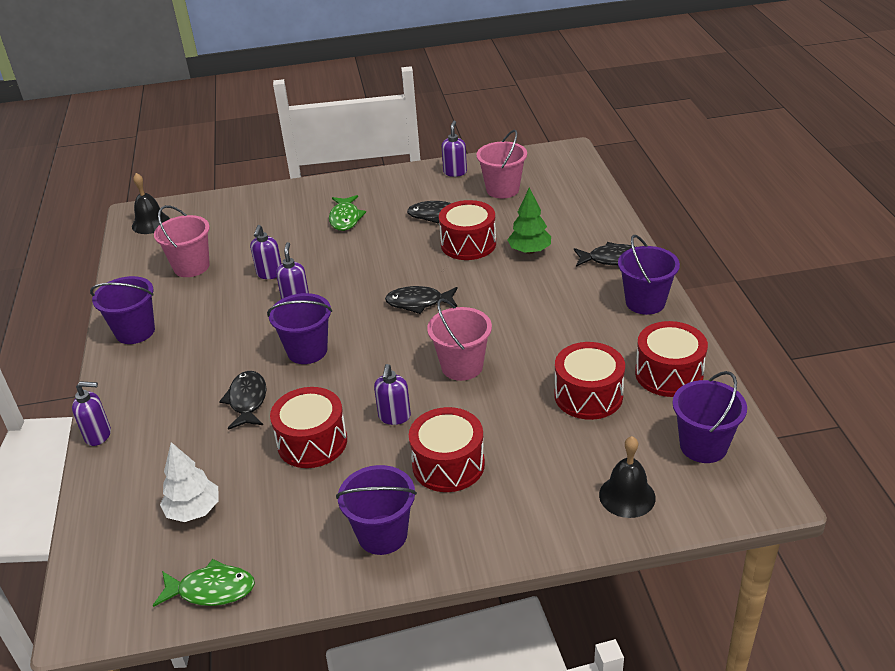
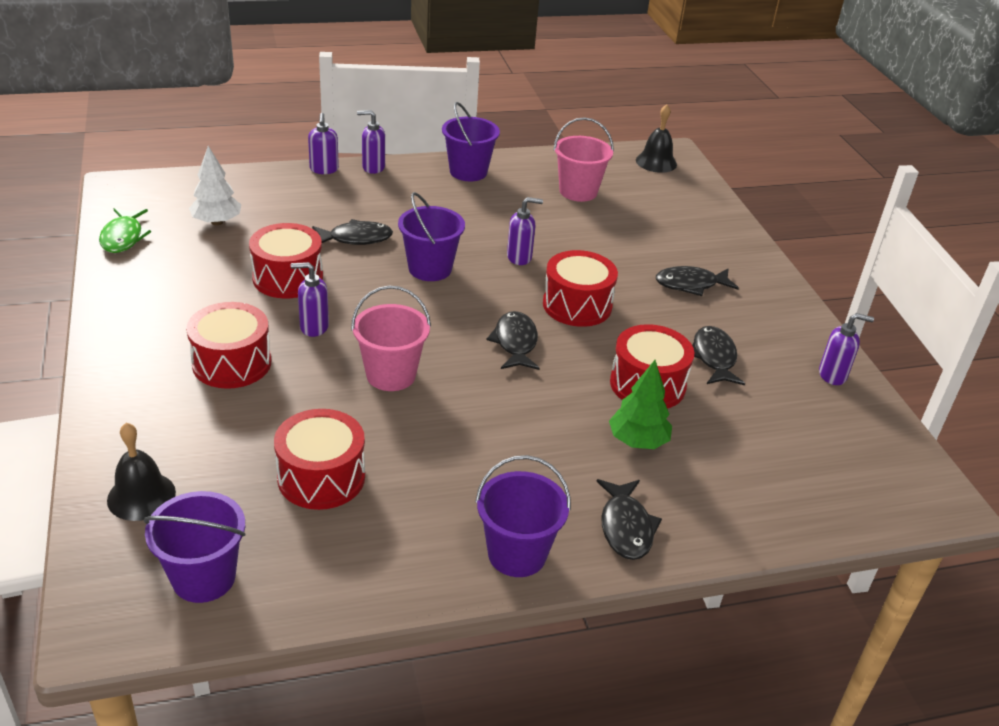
camera: 80 degrees right, 0 degrees up
(269, 274) = (568, 238): purple soap dispenser -> purple soap dispenser (373, 167)
(345, 218) = (690, 284): green fish -> black fish
(382, 535) = (150, 322): purple bucket -> none
(502, 189) = (797, 421): pink bucket -> none
(669, 374) = (351, 561): red drum -> red drum (577, 305)

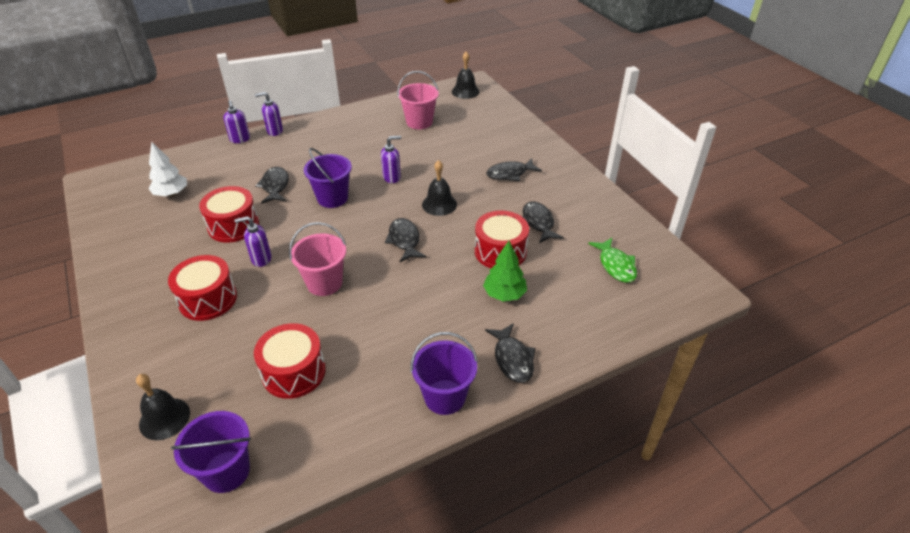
camera: 10 degrees left, 5 degrees up
(123, 237) = (104, 219): green fish -> green fish (615, 265)
(356, 238) = (275, 186): black fish -> black fish turned 75 degrees counterclockwise
(468, 172) = (341, 122): purple bucket -> none
(577, 305) = (439, 204): red drum -> black bell
(833, 375) = (617, 219): purple soap dispenser -> none

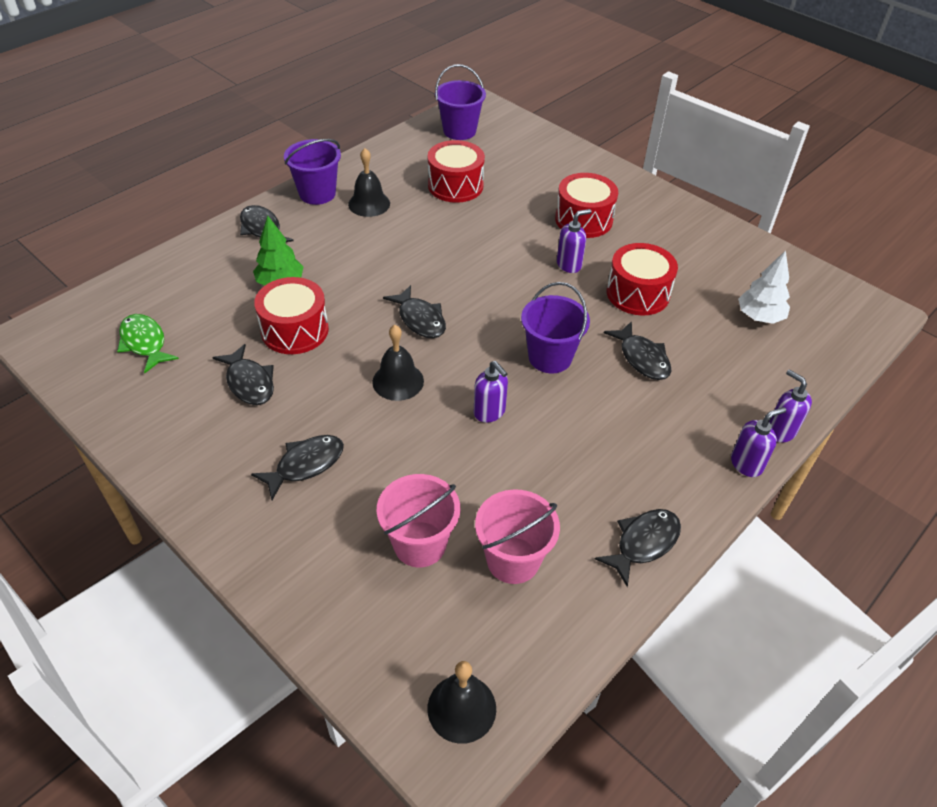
camera: 160 degrees right, 5 degrees up
(164, 418) = (531, 145): black bell -> black bell (369, 204)
(324, 283) = (481, 255): pink bucket -> pink bucket (420, 544)
(355, 116) = (643, 543): none -> black fish
(392, 177) = (489, 412): purple soap dispenser -> purple soap dispenser turned 90 degrees counterclockwise

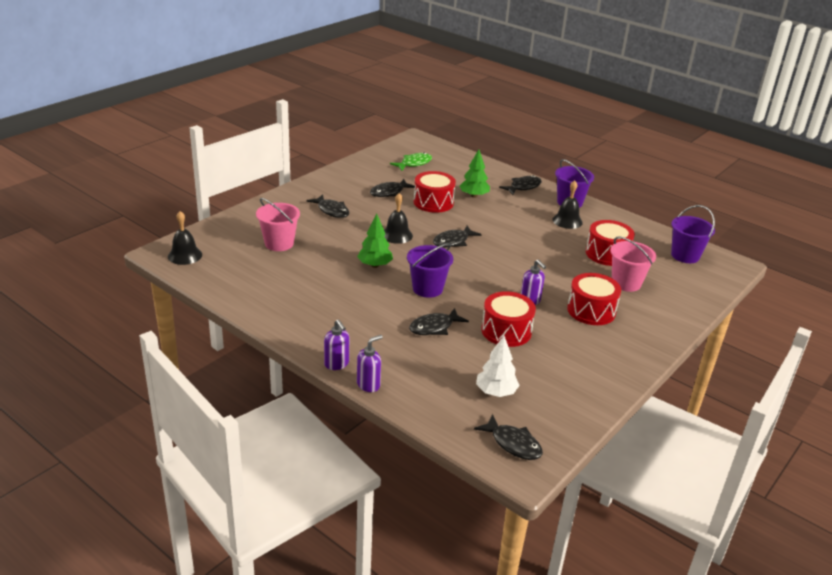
camera: 85 degrees right, 15 degrees down
(489, 412) = (375, 265): purple soap dispenser -> green tree
(513, 560) = (266, 271): pink bucket -> pink bucket (626, 283)
(643, 543) = (274, 315): black fish -> black fish (513, 444)

